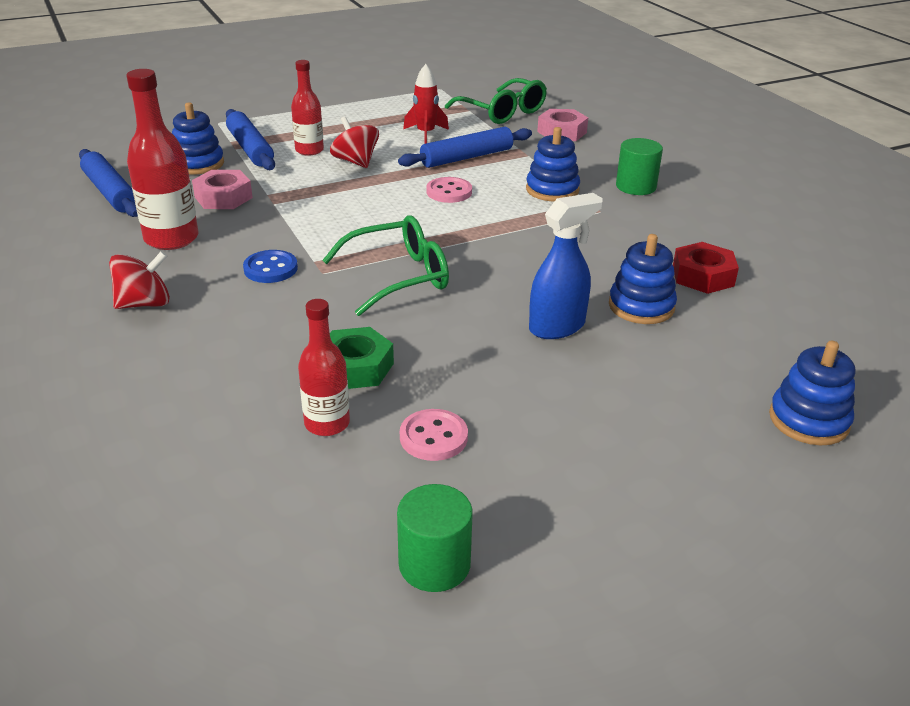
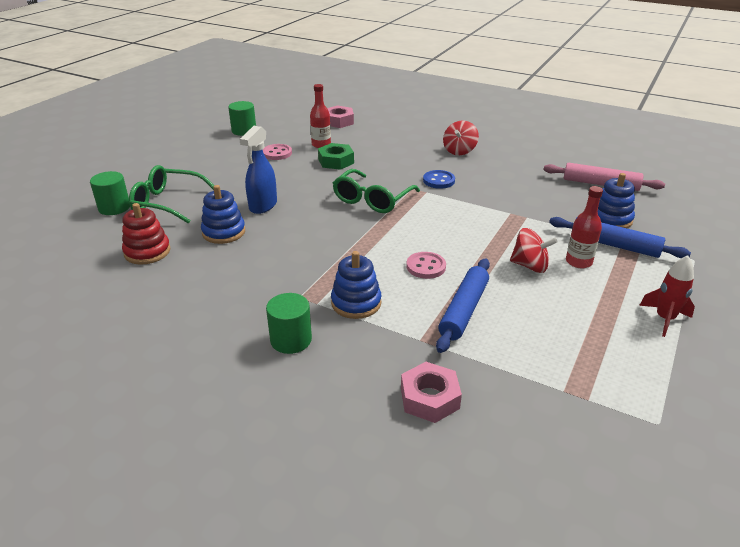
camera: 145 degrees right, 0 degrees up
(111, 192) = (600, 184): blue rolling pin -> pink rolling pin
(171, 239) = (512, 175): red bottle -> none
(223, 197) = (543, 205): pink nut -> pink nut (338, 121)
(425, 134) = (538, 325): red rocket -> red rocket (664, 319)
(502, 112) = (530, 407): green glasses -> green glasses (168, 203)
(702, 276) = (193, 267): red nut -> none
(759, 316) = (147, 252): none -> red stacking toy
(808, 420) = (114, 208): blue stacking toy -> green cylinder

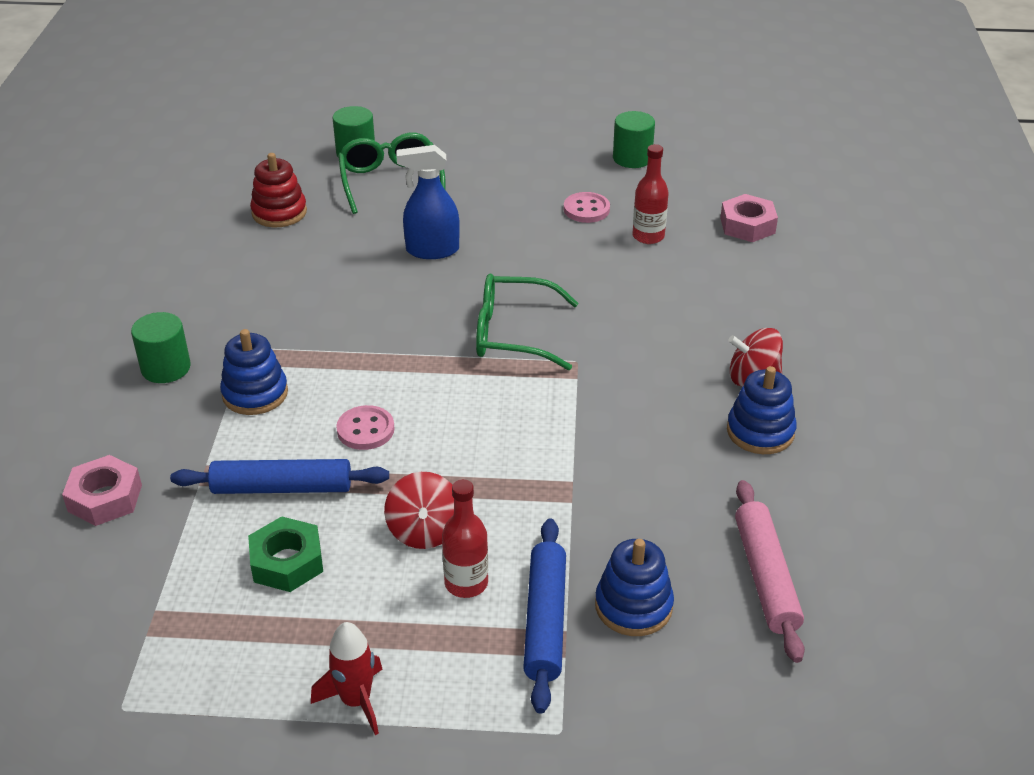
camera: 65 degrees right, 5 degrees up
(224, 232) = (350, 245): blue stacking toy -> blue stacking toy (760, 431)
(336, 161) = (605, 266): green nut -> green nut (287, 562)
(438, 181) = (623, 381): blue button -> none

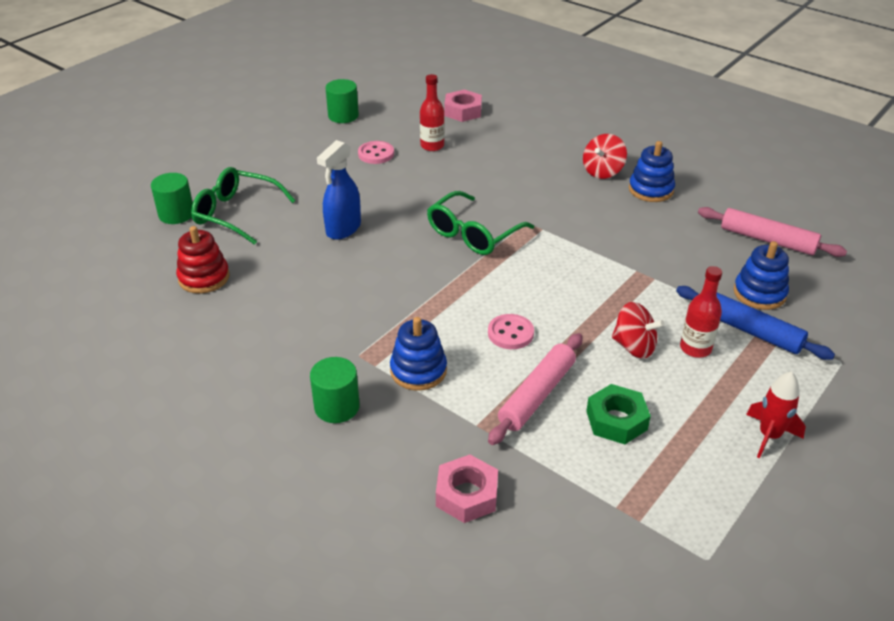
camera: 55 degrees left, 0 degrees up
(282, 487) = (536, 395): blue rolling pin -> pink rolling pin

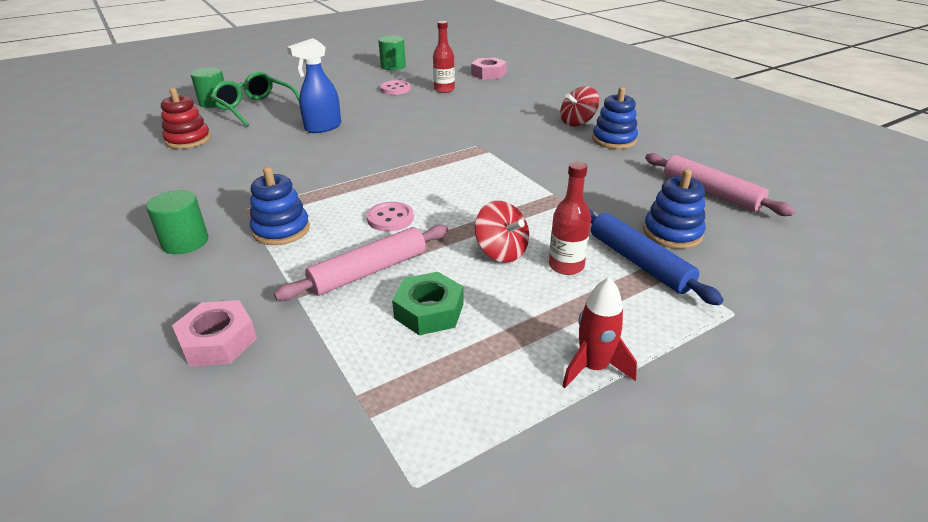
camera: 20 degrees right, 5 degrees down
(473, 234) = (425, 145): green glasses -> none

